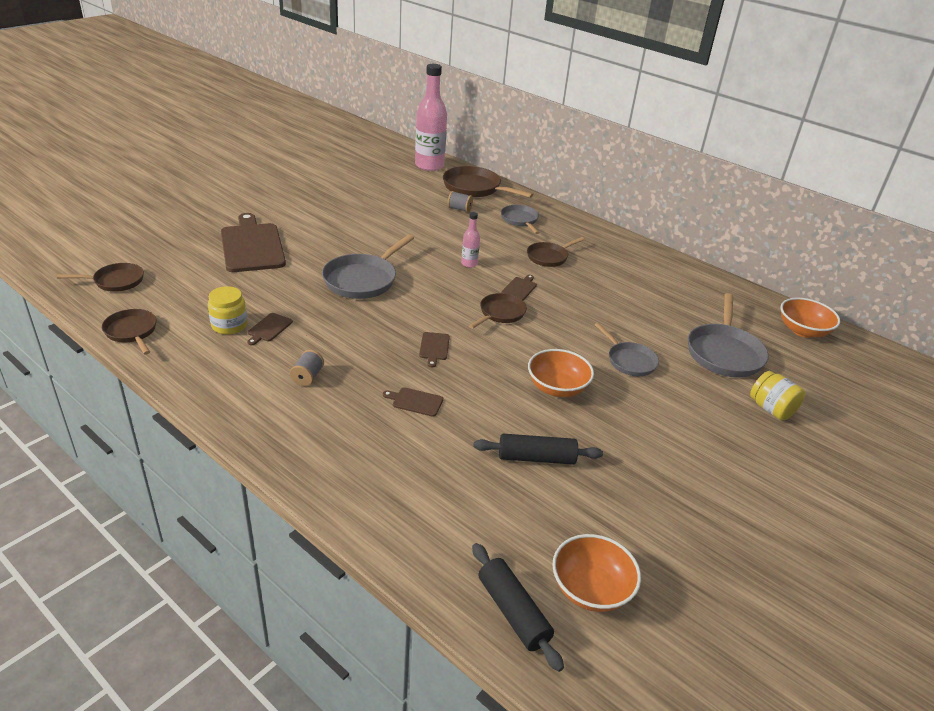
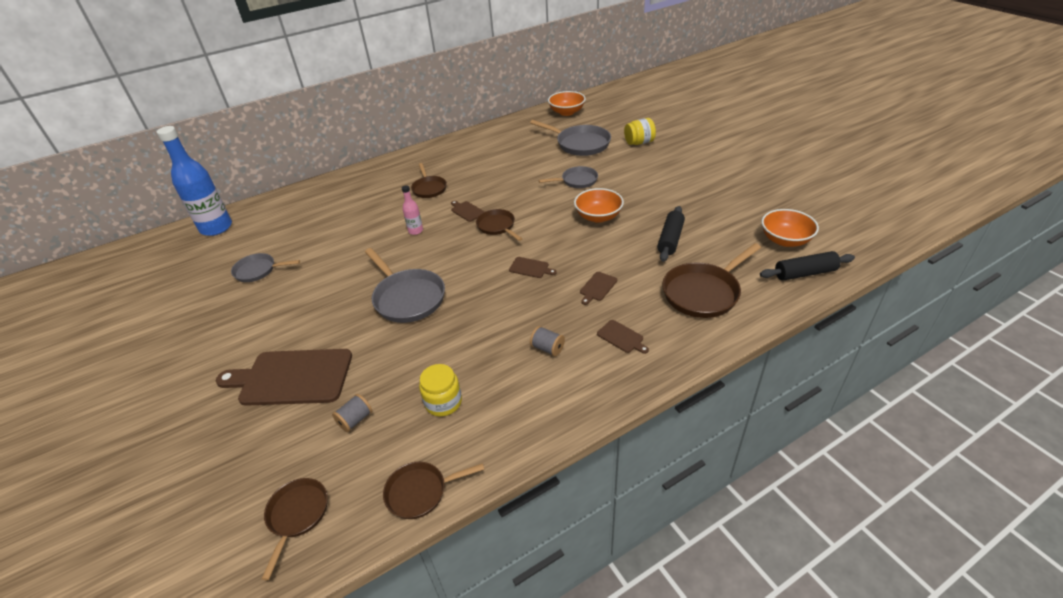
camera: 65 degrees left, 5 degrees up
(269, 328) = (461, 371): brown cutting board -> brown cutting board (621, 337)
(429, 166) = (216, 228): pink bottle -> blue bottle
(459, 209) = (318, 222): grey spool -> grey spool (355, 420)
(475, 188) = (286, 207): brown pan -> brown pan (703, 292)
(520, 220) = (362, 192): grey pan -> grey pan (258, 271)

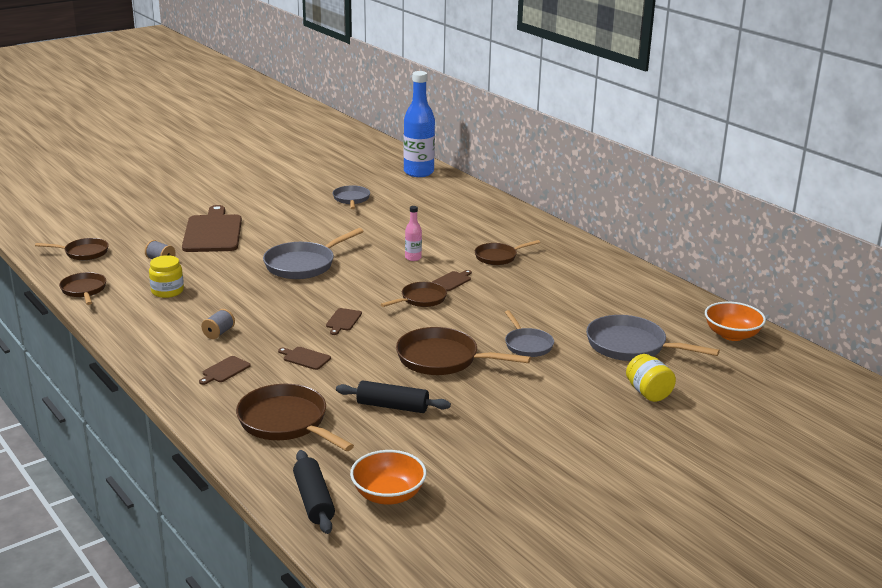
camera: 80 degrees right, 15 degrees down
(580, 144) = (631, 346): grey pan -> grey pan turned 90 degrees clockwise
(598, 217) = (442, 359): orange bowl -> brown pan

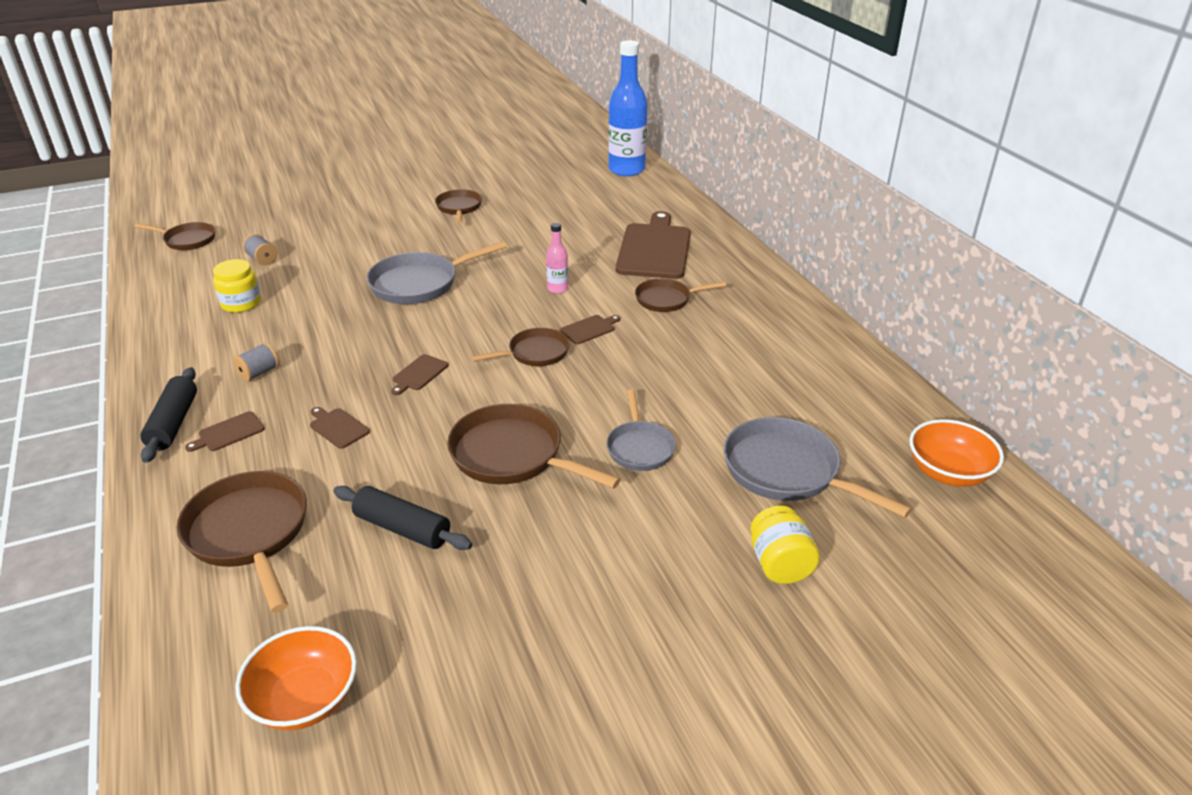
camera: 15 degrees right, 10 degrees up
(84, 290) = (152, 291): brown pan -> brown pan (459, 208)
(213, 232) = (344, 227): brown cutting board -> brown cutting board (654, 249)
(313, 500) = (197, 689): black rolling pin -> black rolling pin (173, 423)
(351, 199) = (528, 198): grey pan -> none

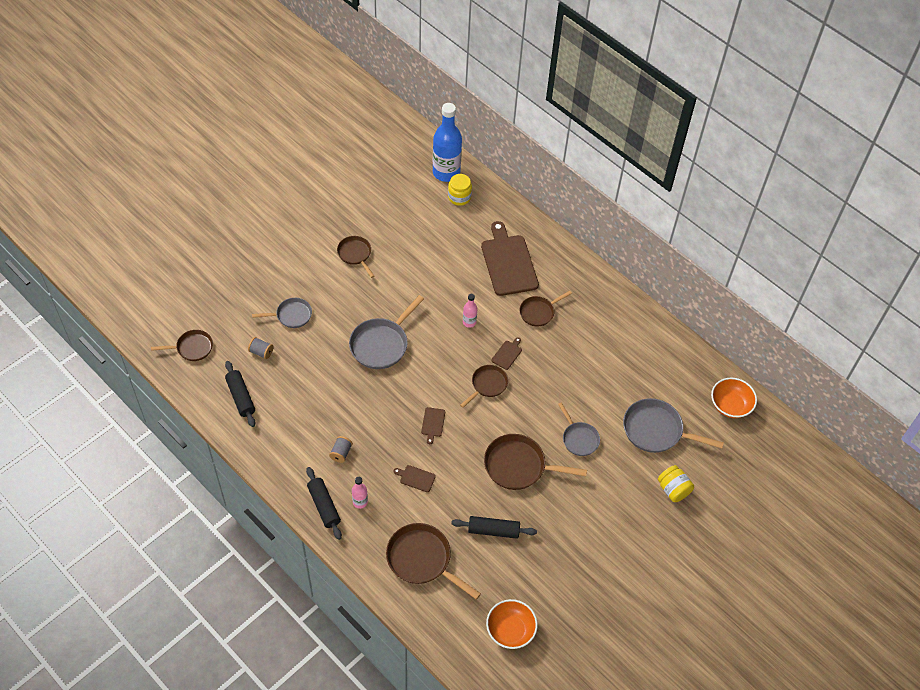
camera: 25 degrees left, 20 degrees up
(192, 291) = (241, 397): none -> black rolling pin
(229, 433) = (360, 502): brown cutting board -> pink bottle
(241, 303) = (282, 398): yellow jar -> yellow jar (459, 197)
(332, 238) = (291, 315): none -> grey pan

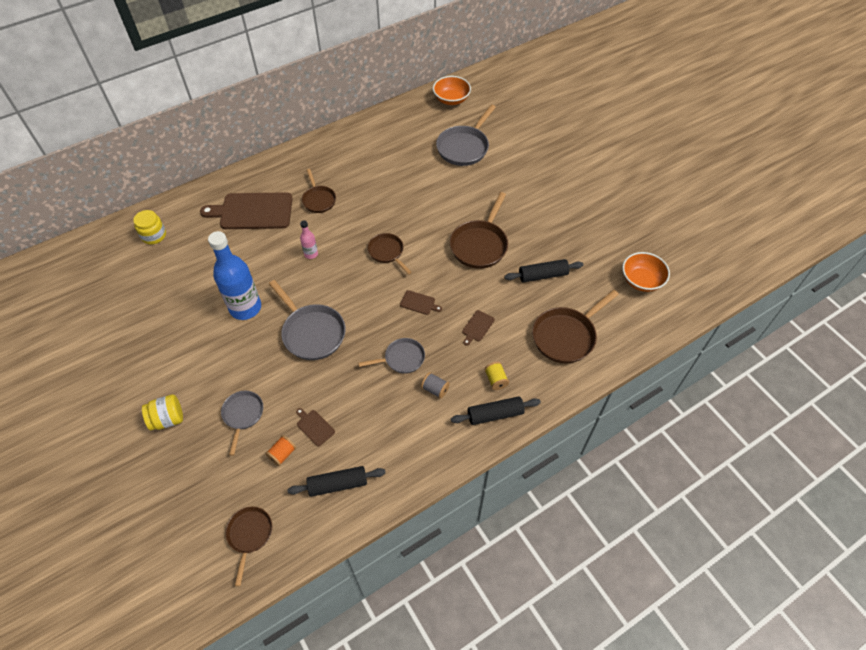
camera: 75 degrees left, 0 degrees up
(261, 352) = (282, 454): grey spool -> orange spool
(355, 254) = (185, 339): brown pan -> none
(360, 502) = (496, 380): pink bottle -> yellow spool
(446, 172) = (116, 241): blue bottle -> blue bottle (245, 308)
(493, 530) = (543, 275): black rolling pin -> black rolling pin turned 60 degrees clockwise
(507, 354) = (357, 231): brown cutting board -> brown cutting board (314, 427)
(579, 439) = (461, 198): grey pan -> grey pan (402, 359)
(673, 489) = (521, 149): yellow jar -> yellow jar (168, 419)

